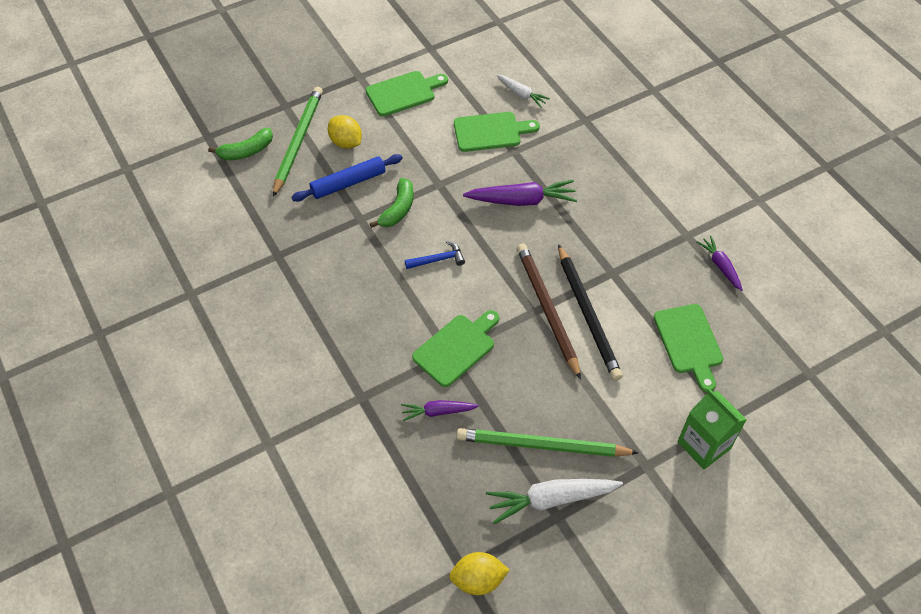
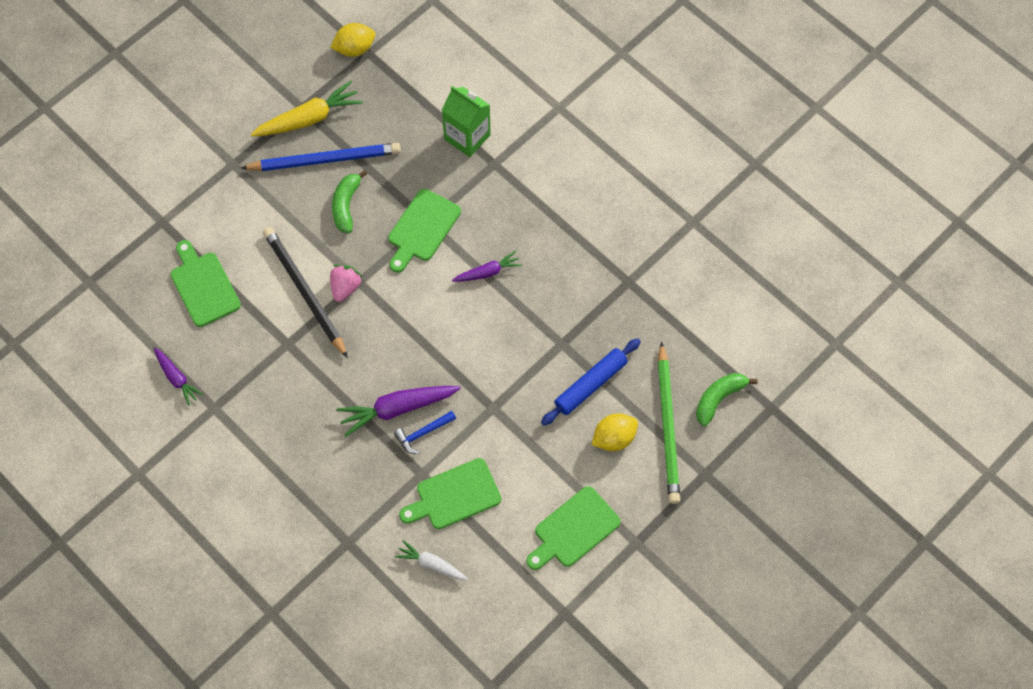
camera: 165 degrees right, 10 degrees up
(346, 142) = (614, 438): yellow lemon -> yellow lemon turned 60 degrees counterclockwise
(398, 209) = (526, 365): green banana -> green banana (346, 205)
(437, 412) = (423, 167): purple carrot -> purple carrot (488, 272)
(438, 259) = (466, 316): blue hammer -> blue hammer (423, 433)
(542, 446) = (325, 159): green pencil -> blue pencil
(547, 309) = (345, 287): brown pencil -> pink strawberry
(550, 500) = (309, 118): white carrot -> yellow carrot
(704, 445) = (184, 192): green carton -> green carton (467, 137)

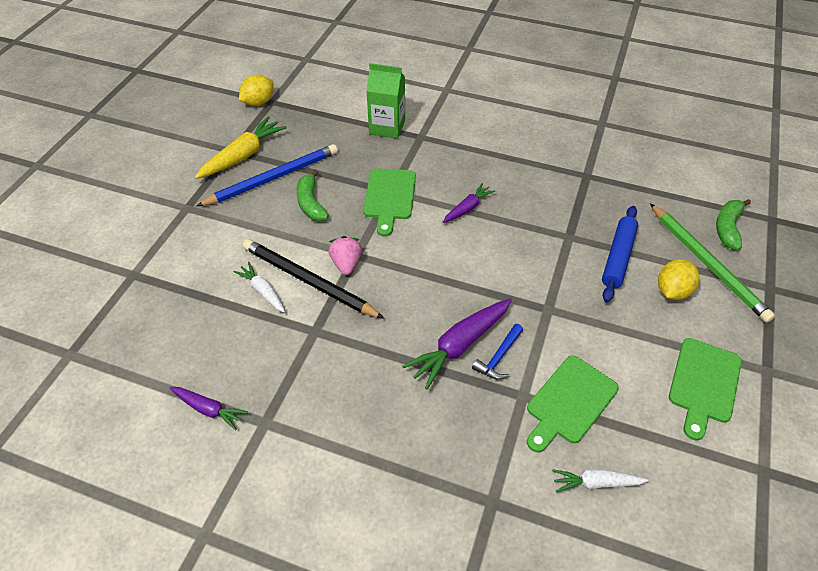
camera: 25 degrees left, 15 degrees down
(203, 286) = (201, 312): green cutting board -> none
(262, 286) = (262, 291): none -> white carrot

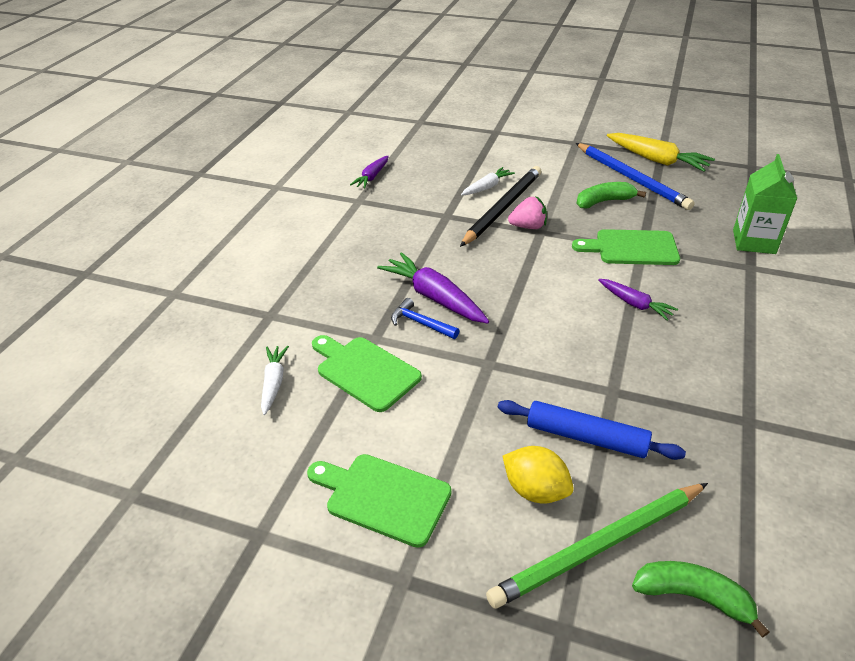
camera: 90 degrees right, 10 degrees down
(258, 102) = (745, 159): yellow lemon -> none

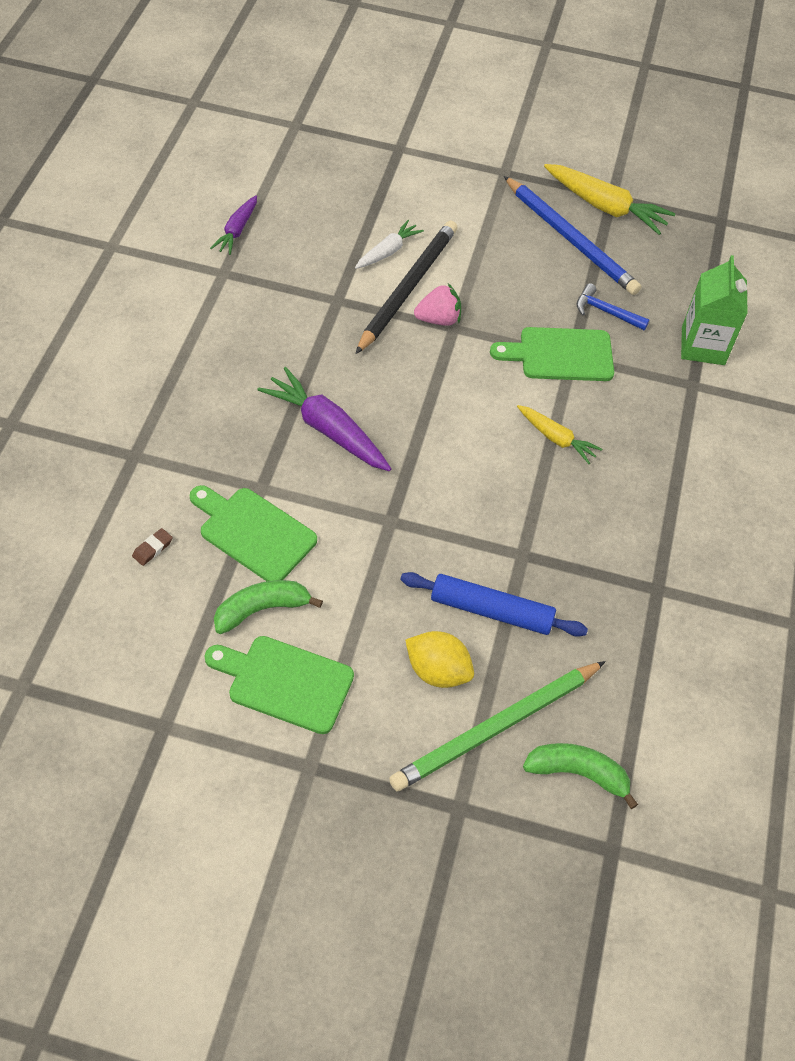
camera: 10 degrees left, 15 degrees up
(274, 383) = (152, 548): white carrot -> brown eraser
(420, 323) = (312, 466): blue hammer -> blue hammer (606, 312)
(604, 201) = (533, 279): green banana -> green banana (261, 609)
(635, 304) = (556, 438): purple carrot -> yellow carrot

